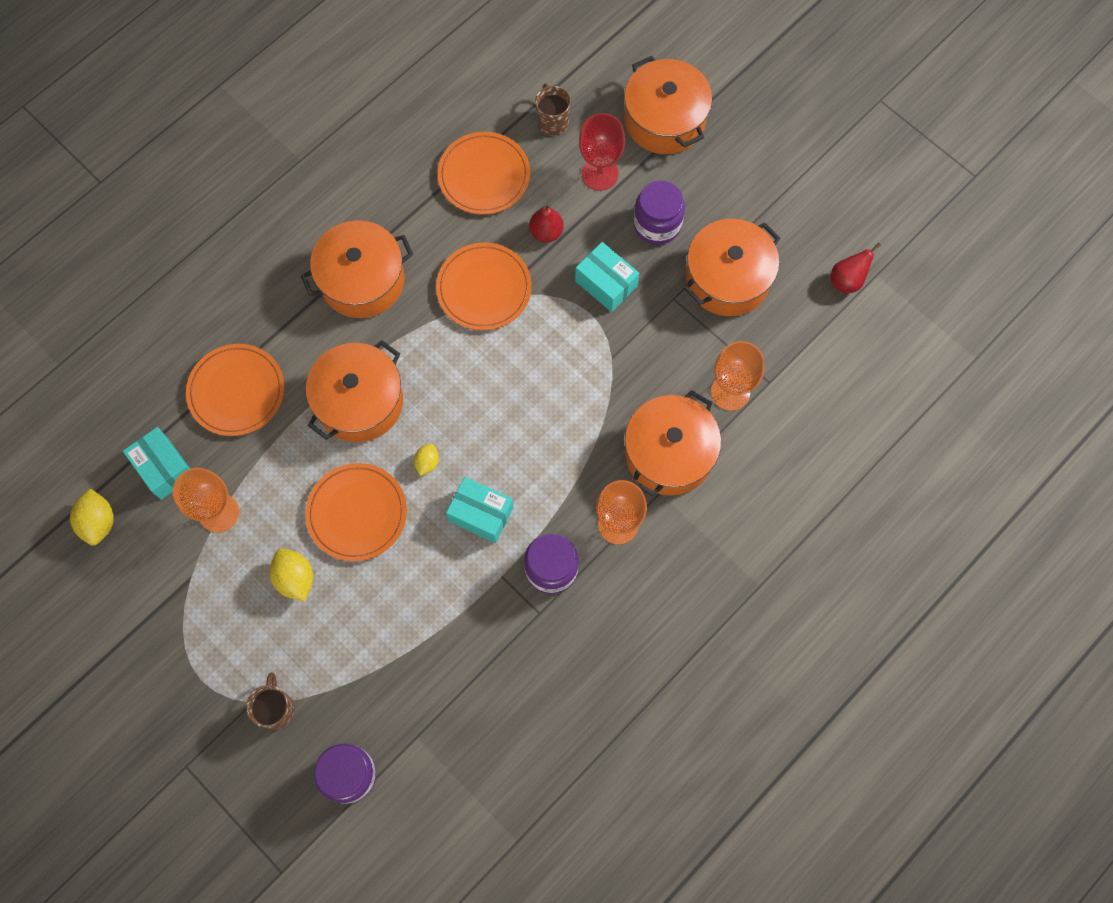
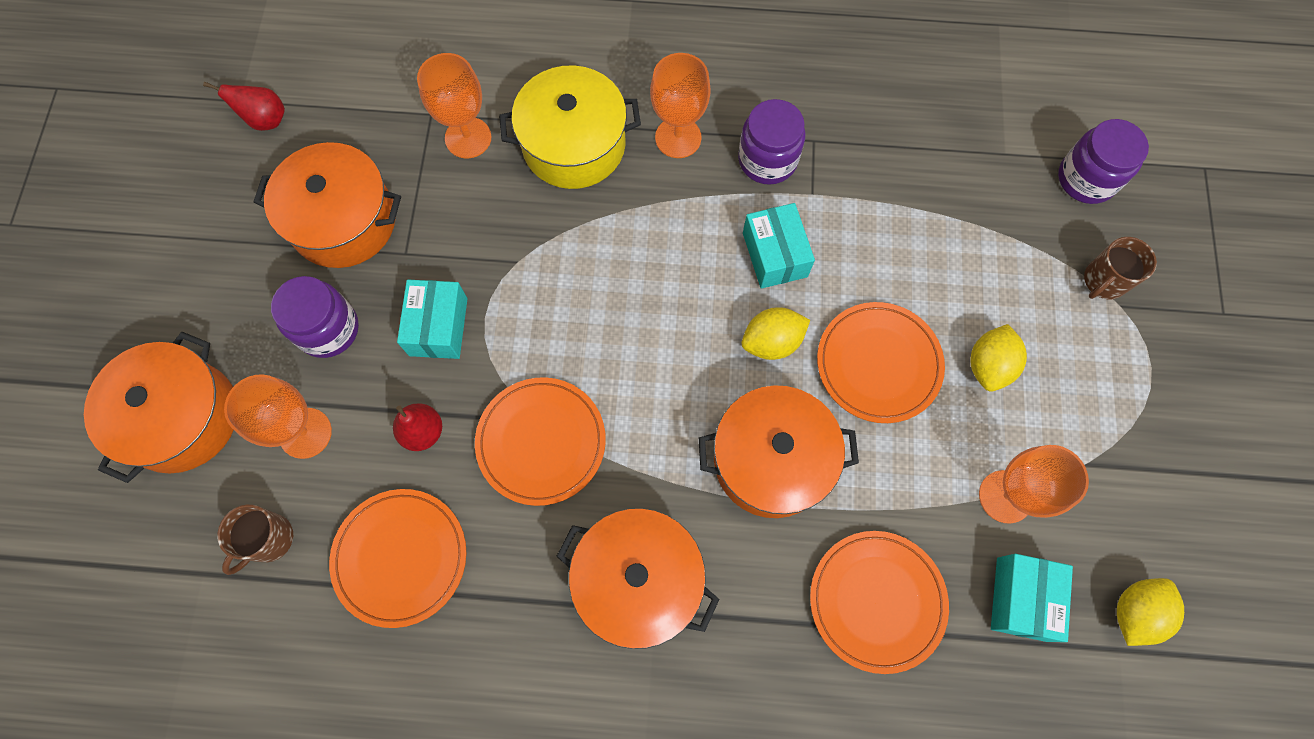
camera: 130 degrees left, 0 degrees up
(427, 463) = (772, 342): yellow lemon -> yellow lemon, size x1.65
(599, 174) = (305, 433): red goblet -> orange goblet
(669, 454) = (574, 145): orange pot -> yellow pot

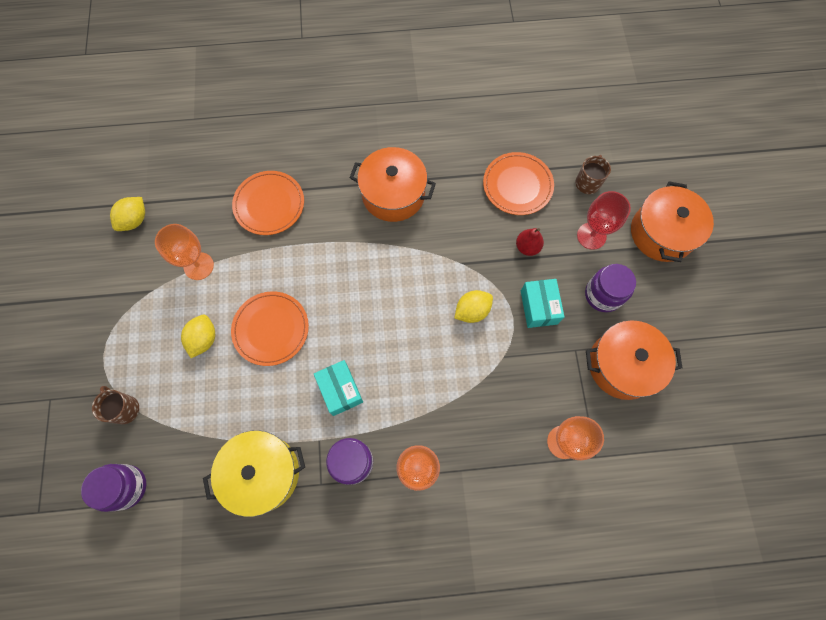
camera: 170 degrees right, 0 degrees up
(266, 120) = (706, 431): red pear -> none
(305, 433) = (591, 236): orange goblet -> red goblet
(541, 442) = (460, 252): orange plate -> none
(574, 145) = (489, 449): yellow pot -> yellow pot (262, 473)
(771, 460) = (330, 264): orange pot -> none
(772, 342) = (336, 332): yellow lemon -> yellow lemon (472, 311)
(1021, 599) = (194, 217): turquoise box -> none
(1103, 281) = (125, 409): brown mug -> brown mug turned 75 degrees counterclockwise

